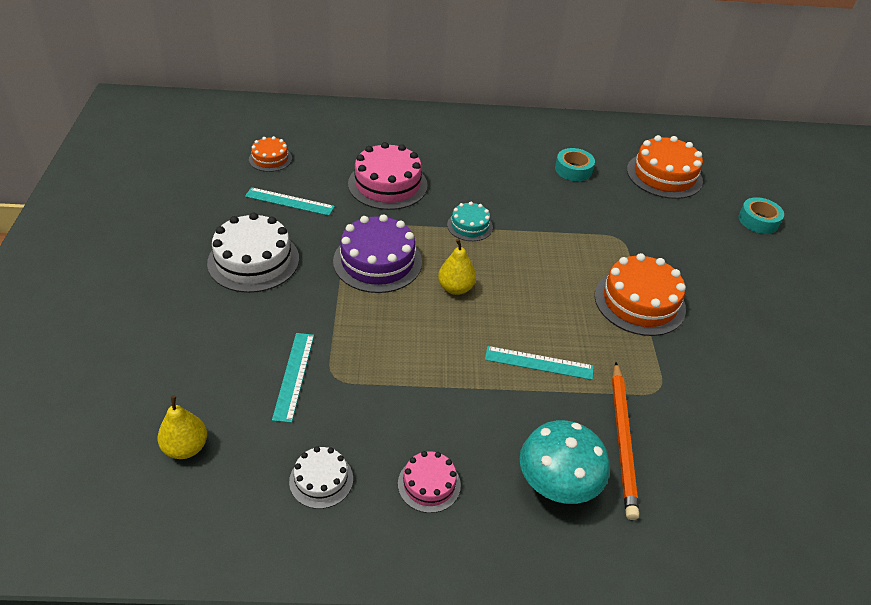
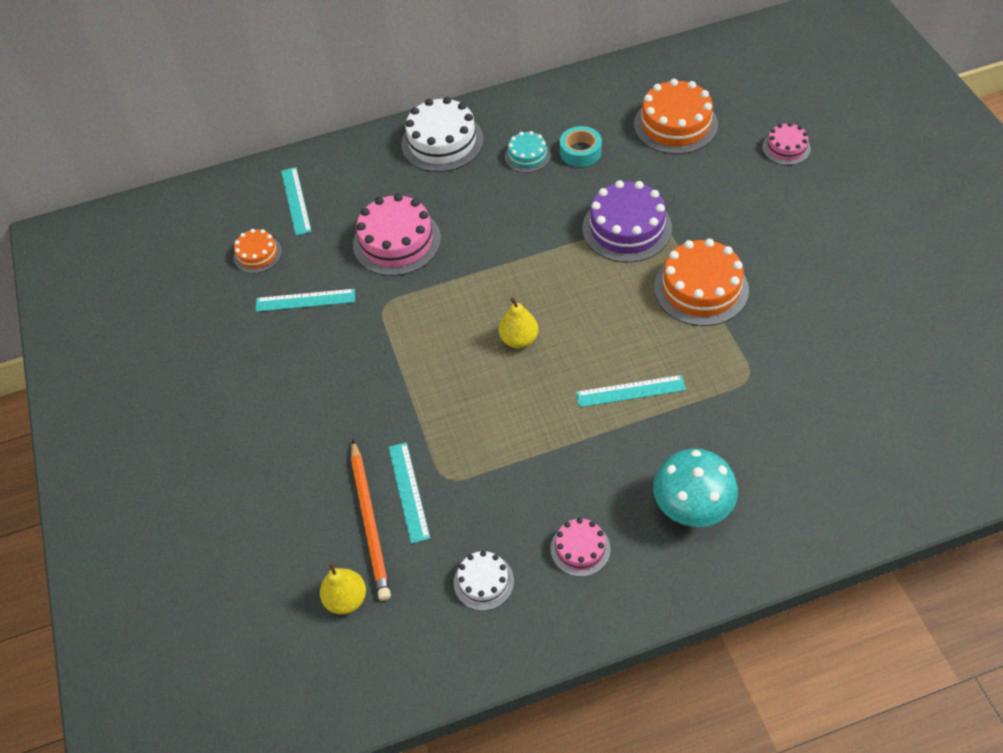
camera: 10 degrees left, 10 degrees up
(253, 260) = (305, 383): white cake -> white cake (442, 142)
(322, 133) = (296, 201): none -> turquoise ruler
(377, 261) = (429, 338): purple cake -> purple cake (627, 228)
(470, 226) = (503, 261): turquoise cake -> turquoise cake (527, 156)
(623, 440) = (734, 441): orange pencil -> orange pencil (370, 522)
(758, 220) = (786, 148): turquoise tape -> pink cake

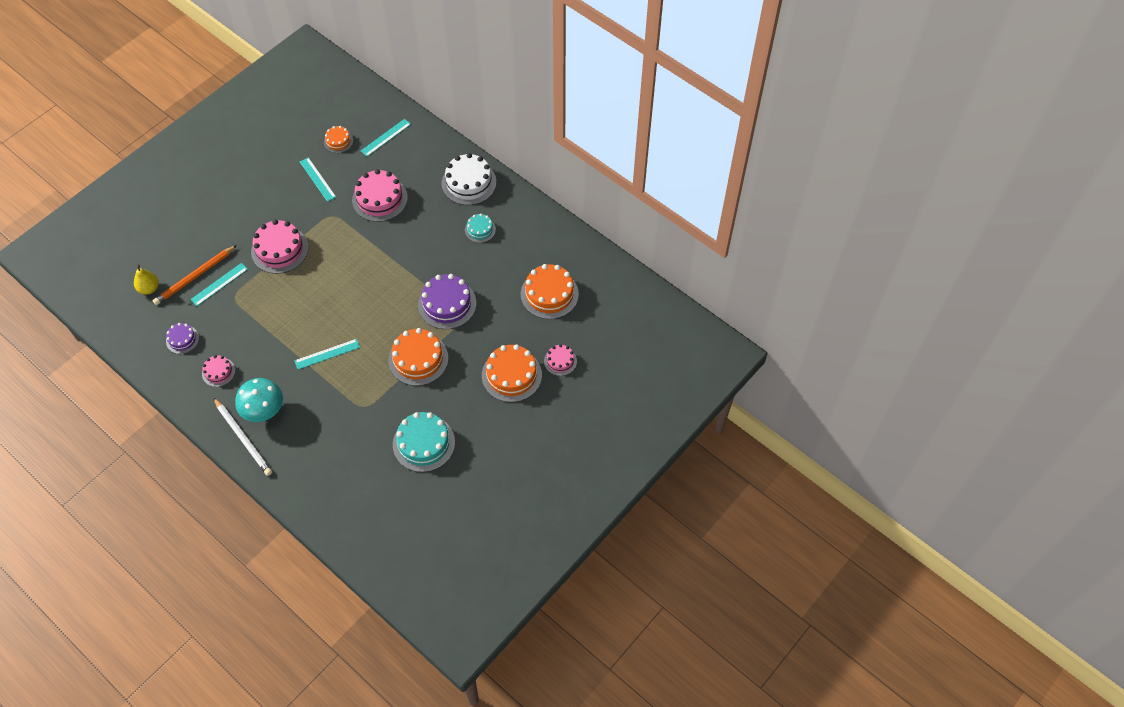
camera: 55 degrees right, 5 degrees up
(399, 388) = (279, 249): none -> pink cake
(483, 581) = (182, 339): white cake -> purple cake
(519, 339) = (338, 288): yellow pear -> none
(580, 151) = (498, 255): turquoise tape -> none
(630, 391) = (327, 354): turquoise ruler -> turquoise ruler turned 75 degrees counterclockwise
(728, 554) = (243, 438): none -> white pencil
(782, 201) = (511, 375): none -> orange cake
(847, 328) = (424, 443): none -> turquoise cake

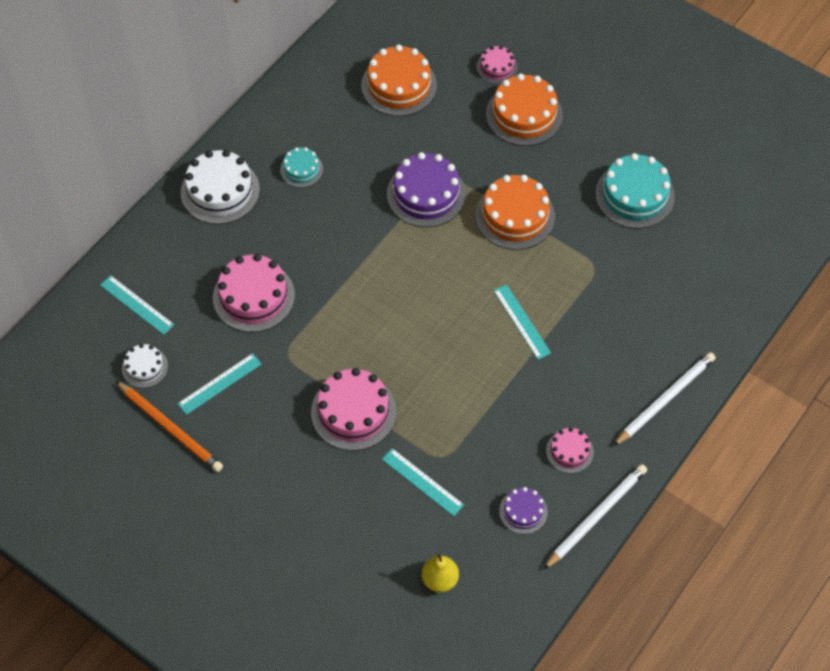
camera: 95 degrees left, 0 degrees up
(166, 382) = (596, 516): none -> white pencil
(195, 277) = (412, 519): orange pencil -> orange pencil (170, 428)
(264, 411) = (621, 382): turquoise mushroom -> none
(338, 141) = (145, 367): orange cake -> white cake

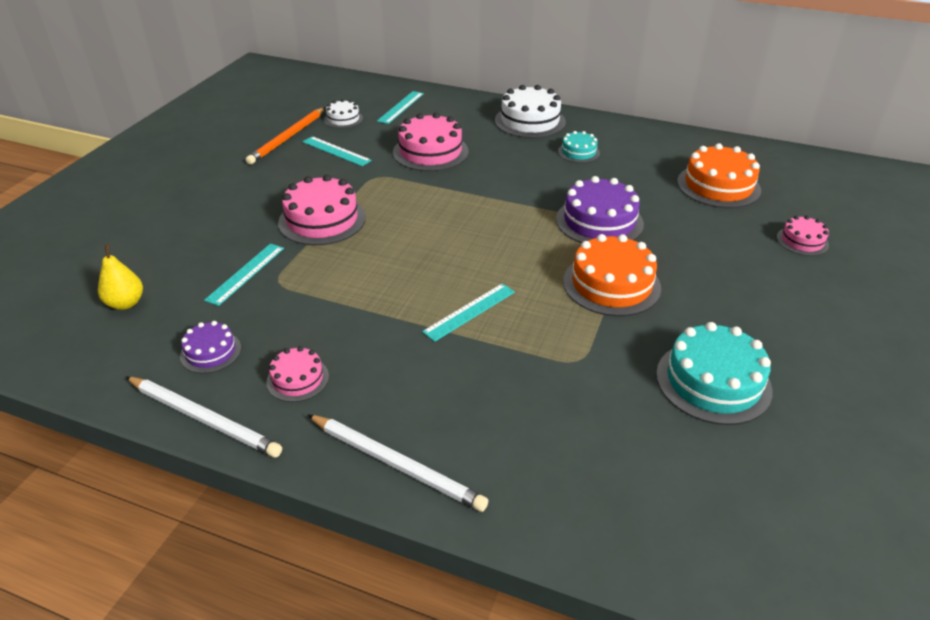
camera: 75 degrees right, 20 degrees down
(524, 114) = (756, 270): orange cake -> none

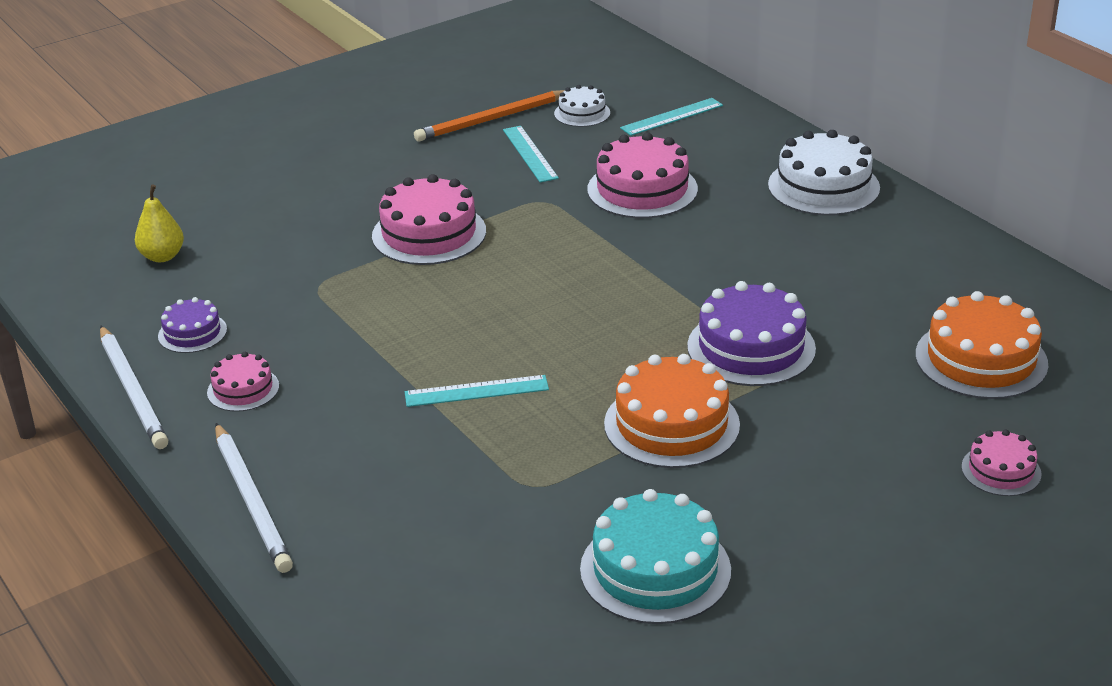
camera: 35 degrees right, 5 degrees down
(245, 273) = (296, 266): turquoise ruler -> none
(578, 152) = (838, 250): turquoise cake -> none

